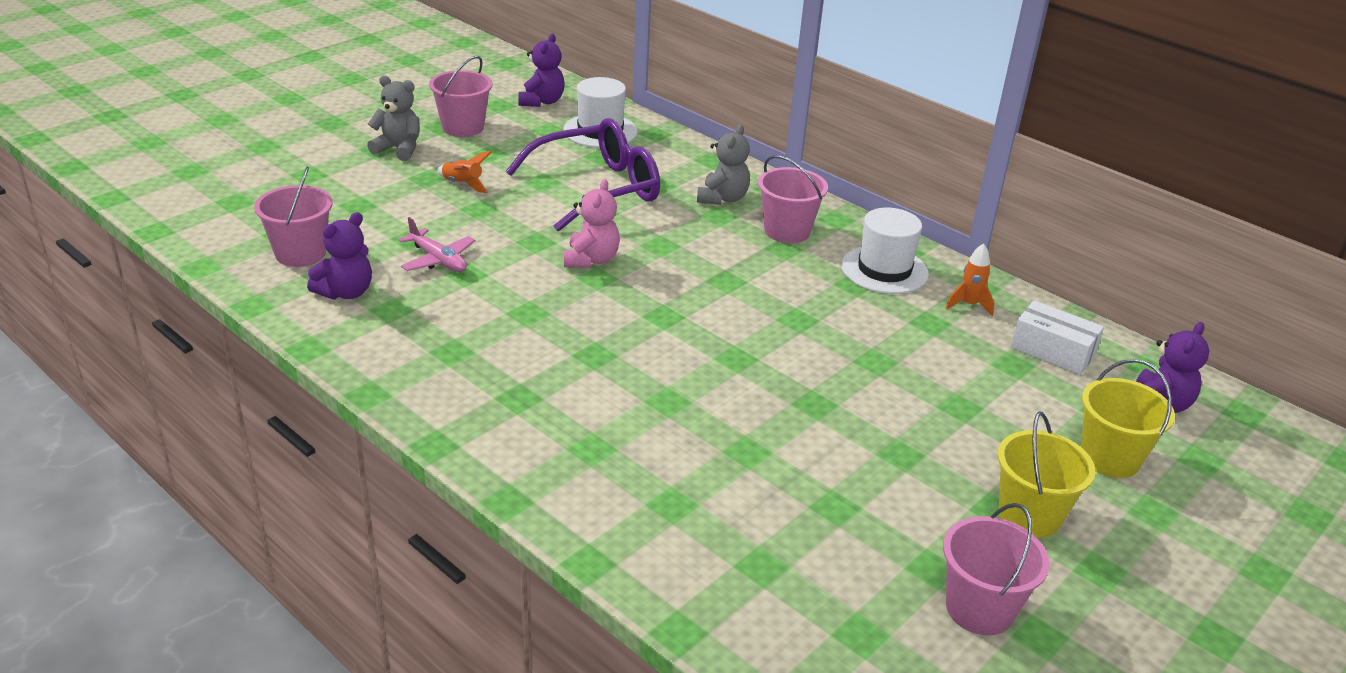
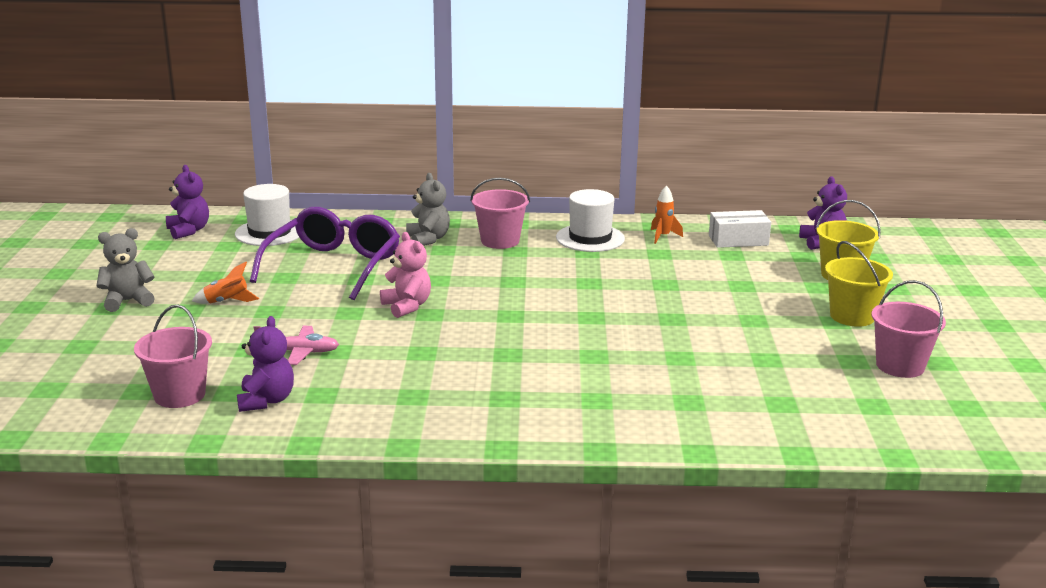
camera: 40 degrees left, 10 degrees down
(463, 127) = (155, 268): pink bucket -> none

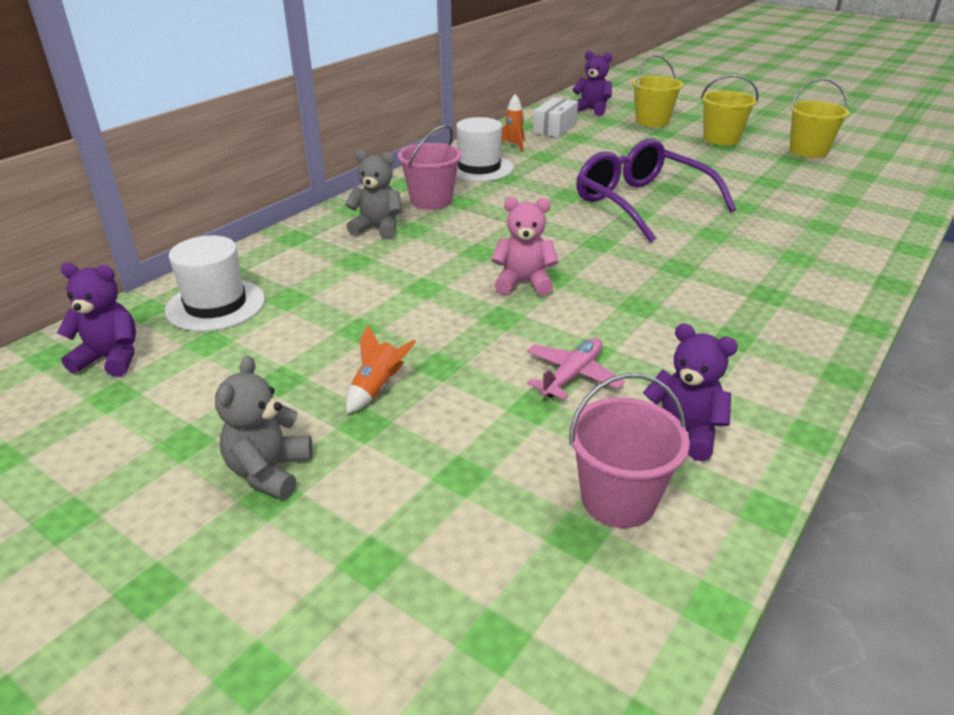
camera: 55 degrees left, 10 degrees up
(334, 266) = (370, 293): purple glasses -> purple glasses (641, 203)
(900, 366) = (808, 151): pink bucket -> yellow bucket

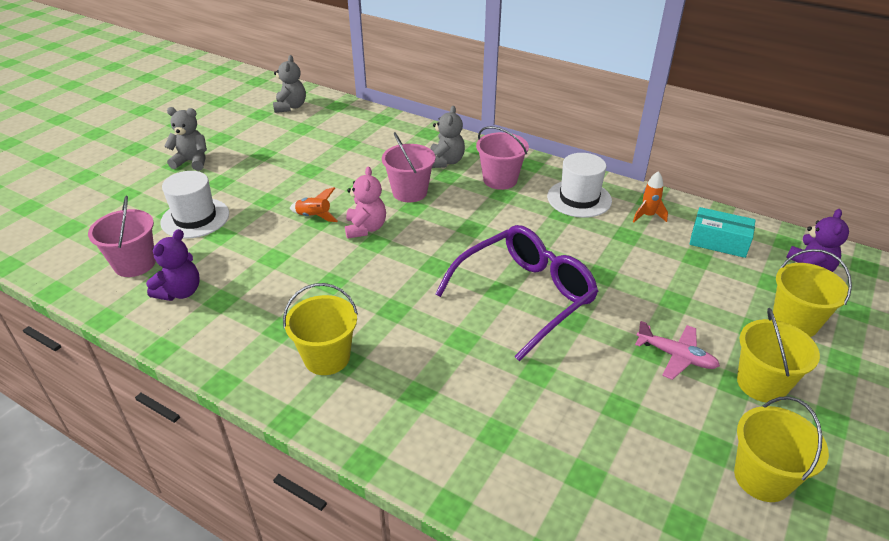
camera: 85 degrees right, 5 degrees up
(110, 358) = (290, 107): purple teddy bear -> grey teddy bear
(216, 305) = (340, 123): white hat -> white hat (195, 218)
(377, 388) = (249, 182): orange rocket -> orange rocket (314, 217)
(444, 253) = (409, 192): none -> pink bucket
(555, 128) = (718, 242): white box -> turquoise box
(572, 375) = (247, 250): pink plane -> pink plane (676, 356)
(769, 305) = (327, 357): none -> yellow bucket

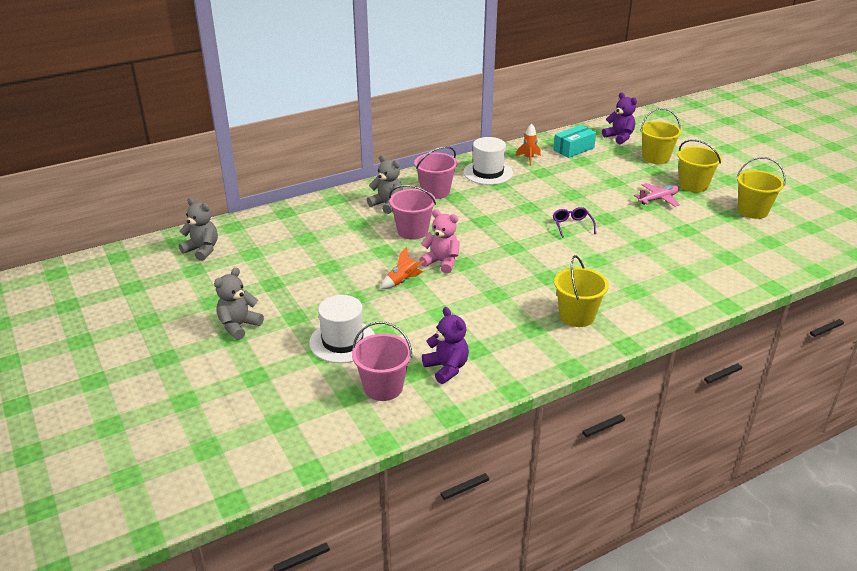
camera: 60 degrees left, 5 degrees down
(525, 296) = (572, 225): purple glasses -> purple glasses, size x0.41

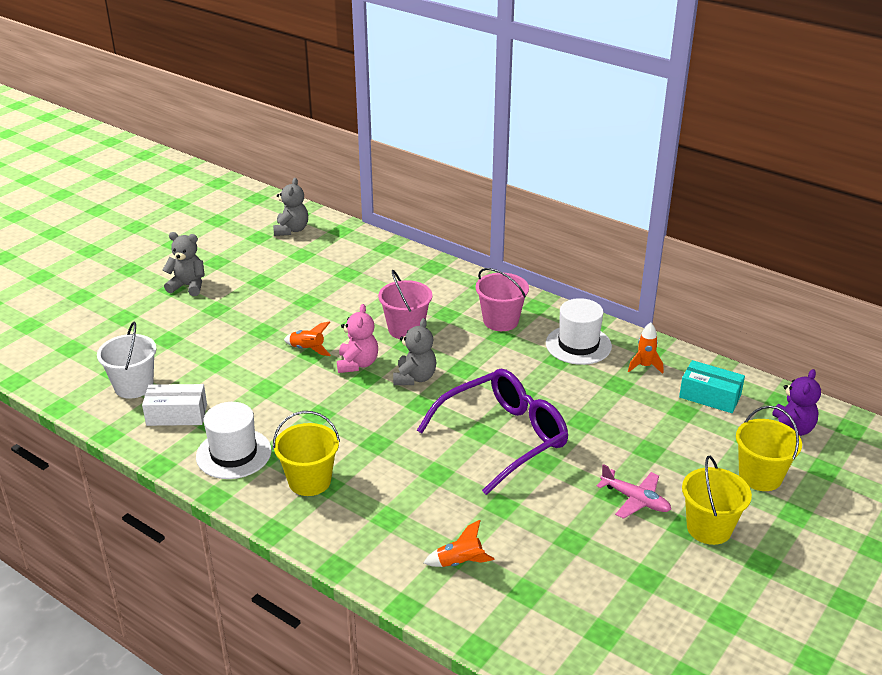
camera: 65 degrees right, 0 degrees up
(342, 341) = (191, 345): white hat -> white hat (233, 453)
(383, 387) = (134, 386): pink bucket -> white bucket
(387, 204) = (447, 299): grey teddy bear -> grey teddy bear (414, 378)
(446, 368) = (177, 415): purple teddy bear -> white box
(572, 225) = (504, 437): purple glasses -> purple glasses, size x2.43
(692, 274) = (460, 563): none -> orange rocket
(752, 211) = (683, 603): yellow bucket -> none

